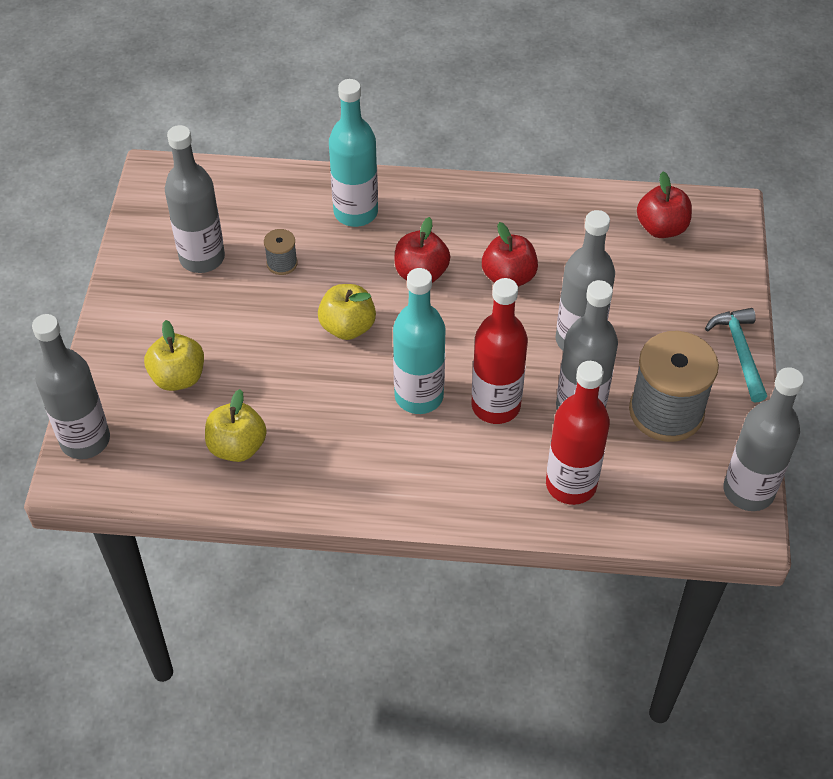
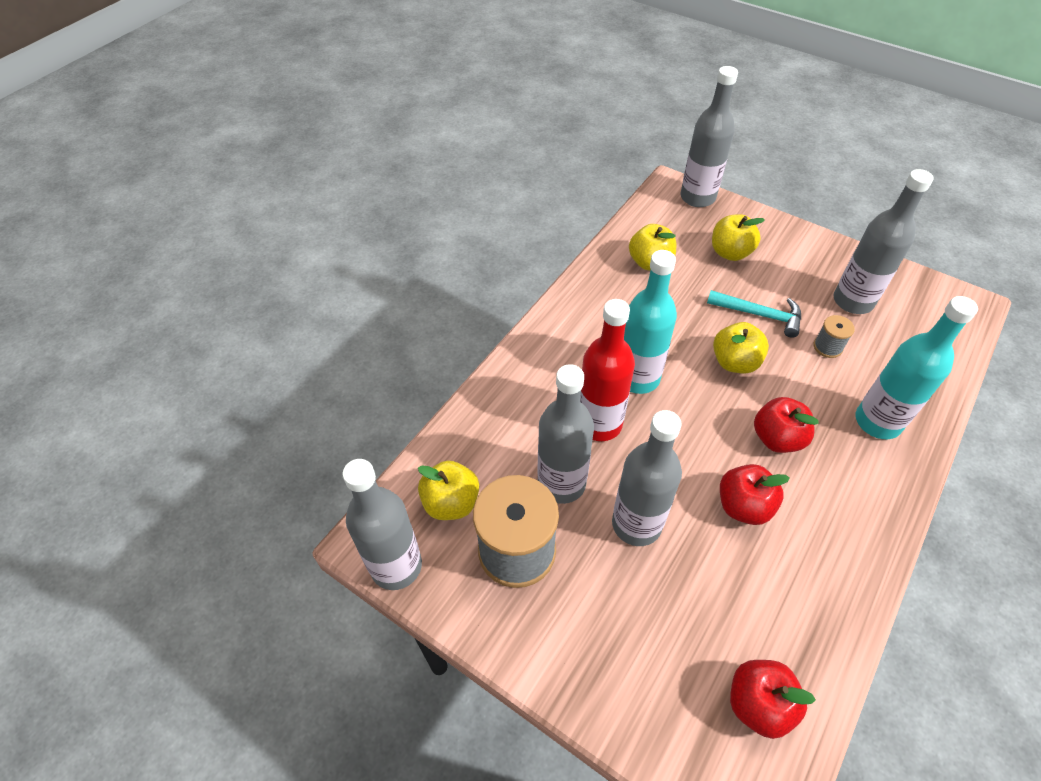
camera: 120 degrees right, 0 degrees up
(571, 484) = (493, 436): red bottle -> none
(662, 482) = (451, 502): none -> yellow apple
(740, 352) = (544, 669): turquoise hammer -> turquoise hammer (759, 314)

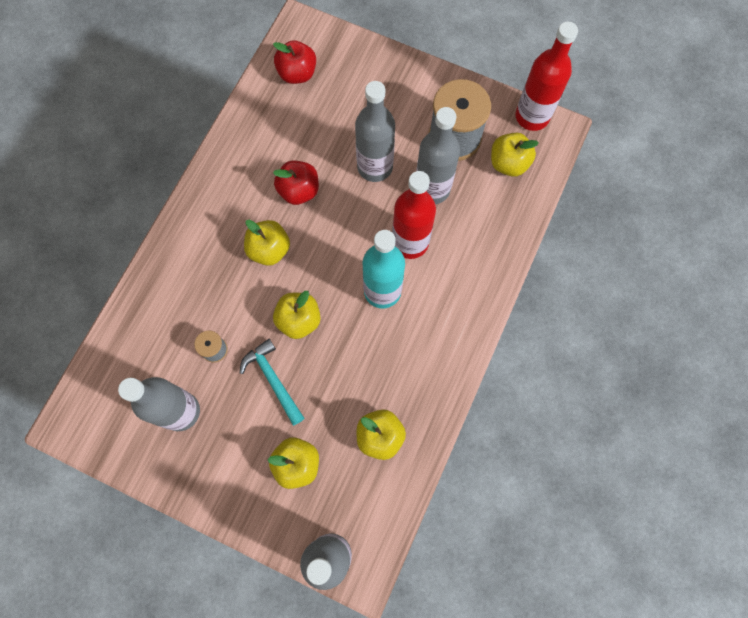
camera: 170 degrees right, 20 degrees up
(396, 566) = (532, 116): grey bottle -> red bottle
(759, 314) = (273, 380): turquoise hammer -> turquoise hammer turned 45 degrees clockwise
(777, 438) = (269, 250): red apple -> yellow apple
(877, 422) = (186, 276): turquoise bottle -> none

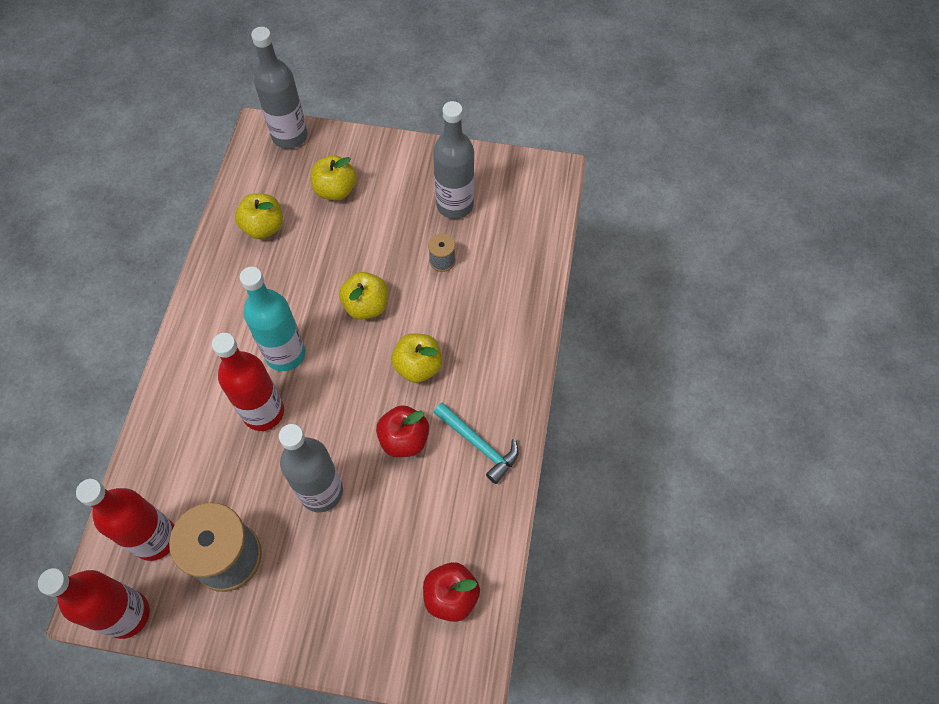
camera: 165 degrees right, 10 degrees down
(273, 380) = (376, 248): turquoise hammer -> turquoise hammer (478, 444)
(432, 189) = (247, 481): grey bottle -> none
(508, 163) = (155, 539): yellow apple -> red bottle

